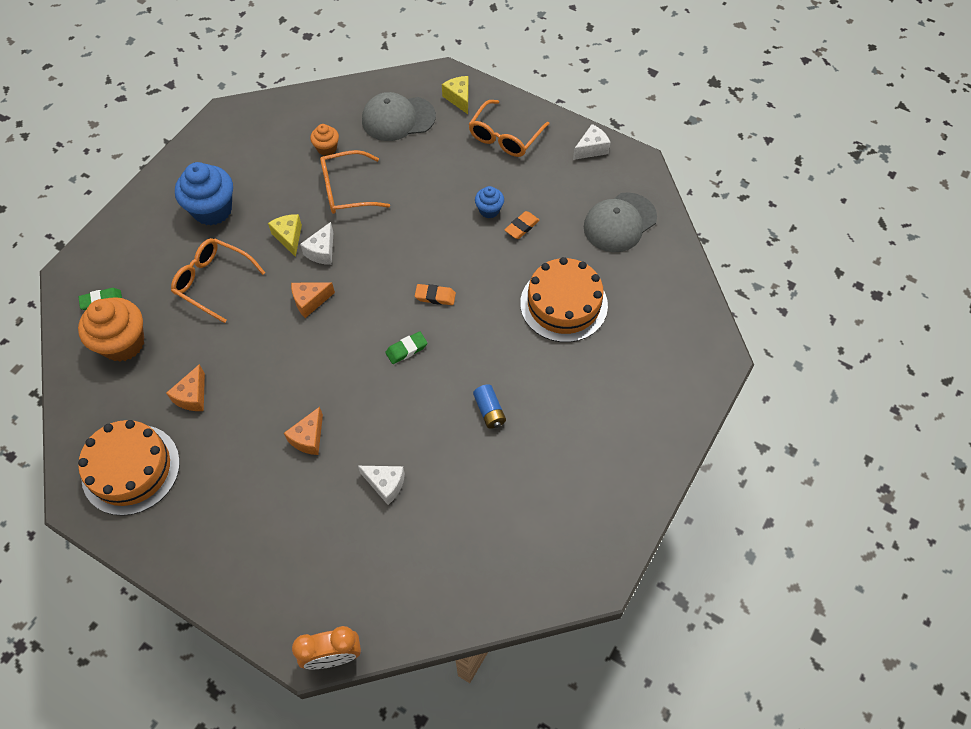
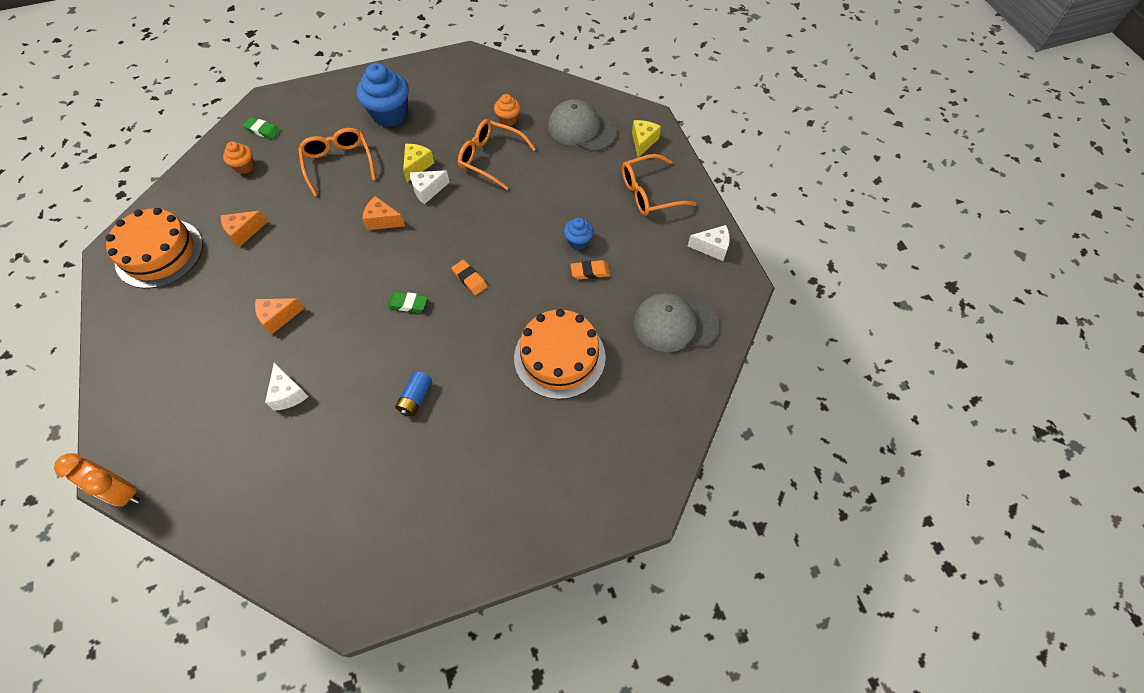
camera: 40 degrees right, 0 degrees up
(123, 343) = (245, 167): orange cupcake -> orange cupcake, size x0.52

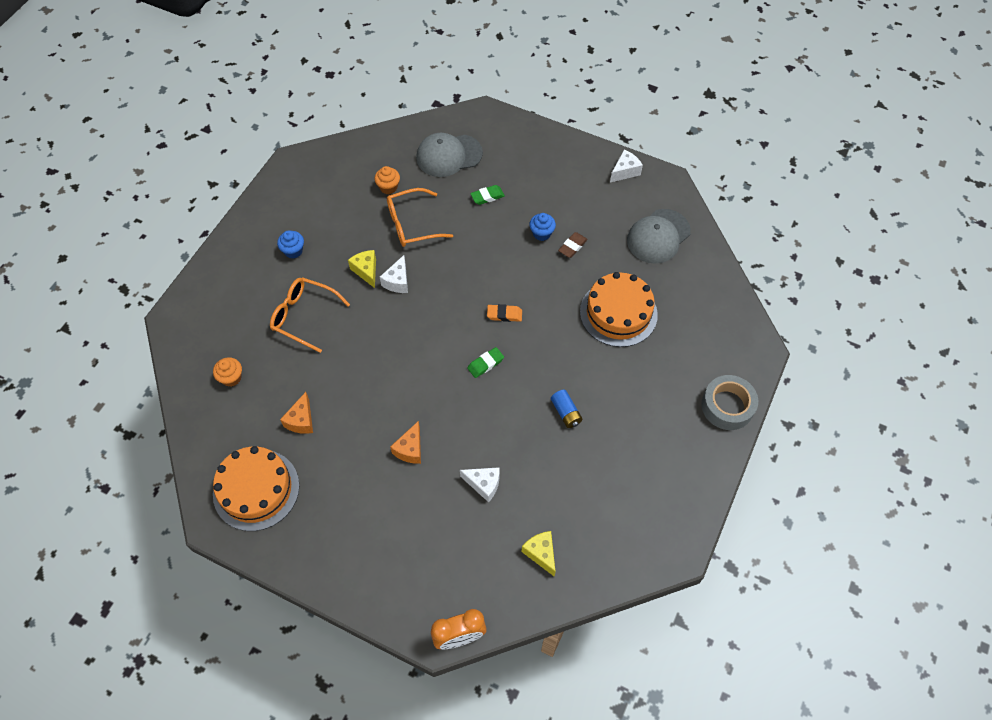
camera: 45 degrees left, 0 degrees up
(263, 131) = (206, 341): green eraser -> green eraser (487, 196)
(382, 220) = (393, 327): orange cheese -> none
(390, 115) = (293, 251): blue cupcake -> blue cupcake, size x0.52
(551, 526) = (727, 406): none -> grey tape
(590, 272) = (572, 246): orange eraser -> brown eraser
(643, 142) = (501, 133): yellow cheese -> yellow cheese (541, 553)
(650, 193) = (547, 165): orange glasses -> none

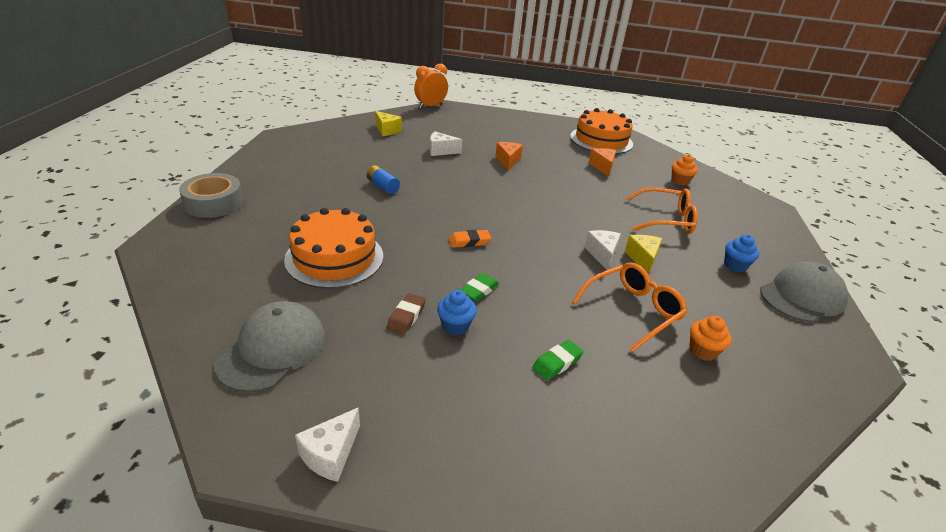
camera: 160 degrees right, 25 degrees down
(366, 271) = (642, 259): yellow cheese -> yellow cheese turned 135 degrees counterclockwise
(449, 155) = (659, 419): grey cap -> grey cap (802, 296)
(485, 364) = (471, 207): green eraser -> green eraser (479, 290)

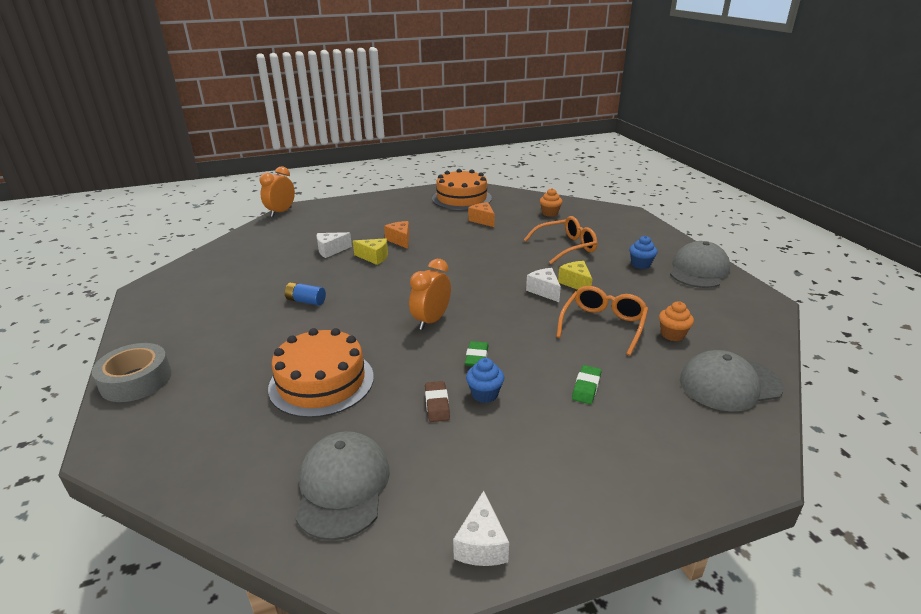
camera: 25 degrees left, 5 degrees down
(387, 130) = (258, 247): yellow cheese -> yellow cheese (374, 257)
(469, 242) = (431, 321): orange eraser -> orange clock
(721, 430) = (729, 384): none -> grey cap

